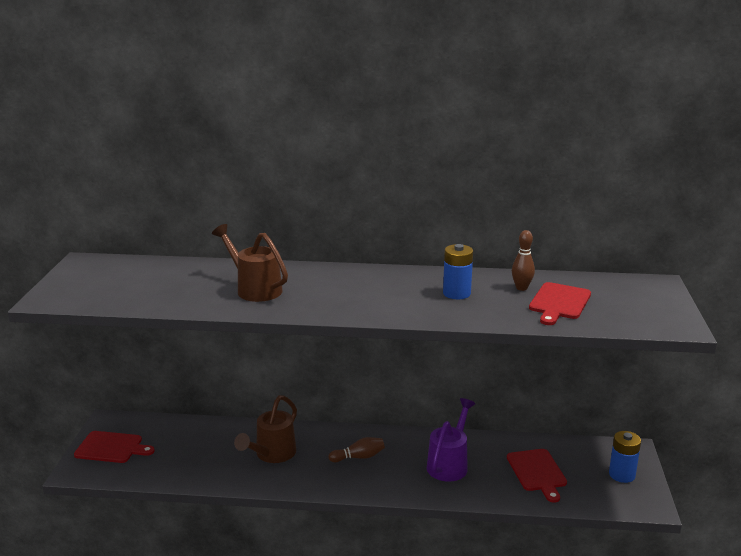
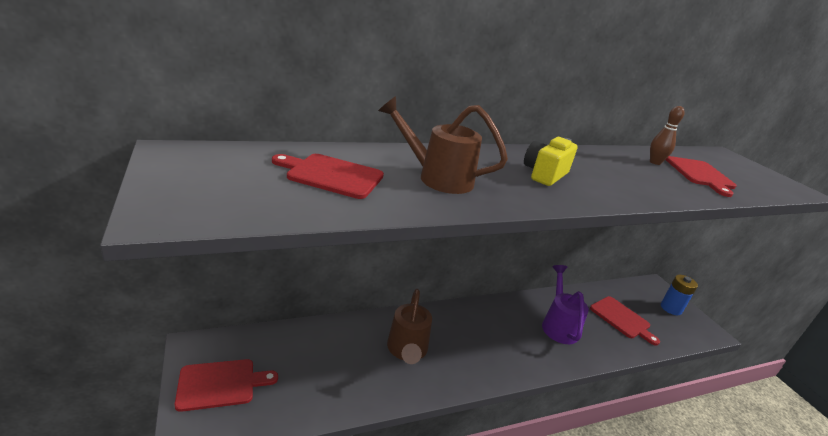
camera: 30 degrees left, 5 degrees up
(173, 282) = (331, 175): none -> red cutting board
(358, 457) = (485, 335): brown bowling pin -> none
(362, 292) = (544, 174): none -> yellow camera
(456, 293) = (620, 171): blue battery -> none

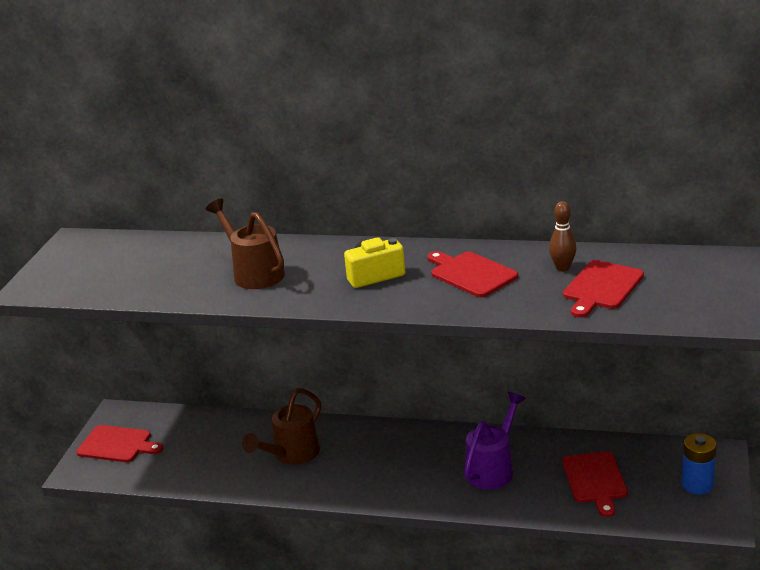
camera: 40 degrees right, 0 degrees up
(331, 175) = (166, 265): red cutting board -> red cutting board (470, 274)

